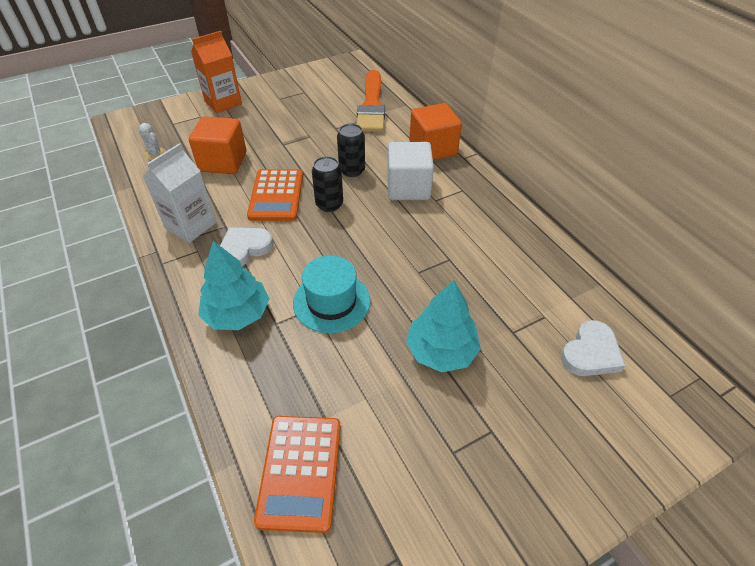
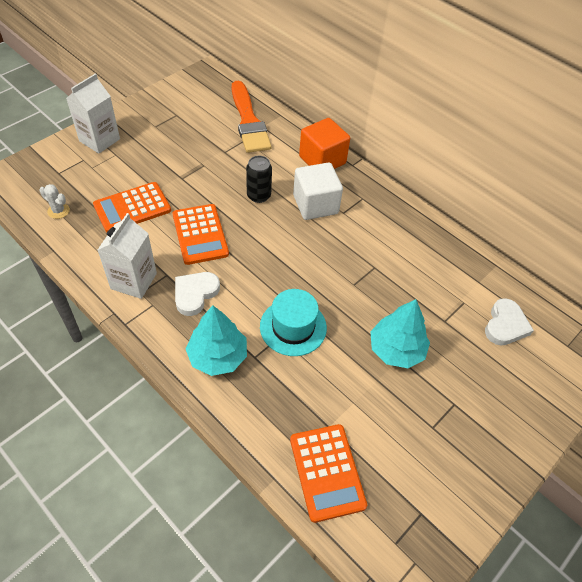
camera: 20 degrees left, 5 degrees up
(223, 103) = (99, 140): orange carton -> white carton
(223, 162) = (132, 208): orange cube -> orange calculator
(329, 204) = (252, 234): black can -> none

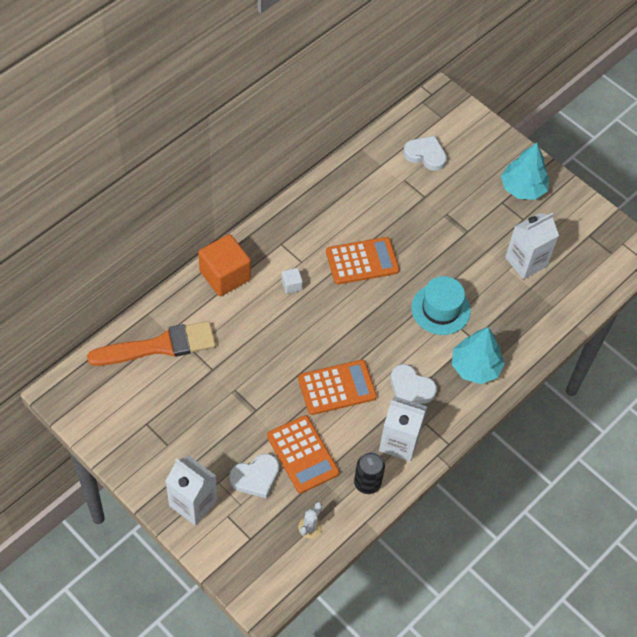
camera: 90 degrees left, 5 degrees up
(115, 177) = (255, 477): none -> white heart
(258, 195) = (280, 336): black can -> black can (367, 483)
(315, 204) = (291, 285): white cube -> white cube, size x0.45
(327, 472) = (567, 291): orange calculator -> orange calculator (362, 261)
(367, 424) = (526, 262): none -> white carton
(396, 349) = (456, 235): turquoise tree -> turquoise tree (523, 188)

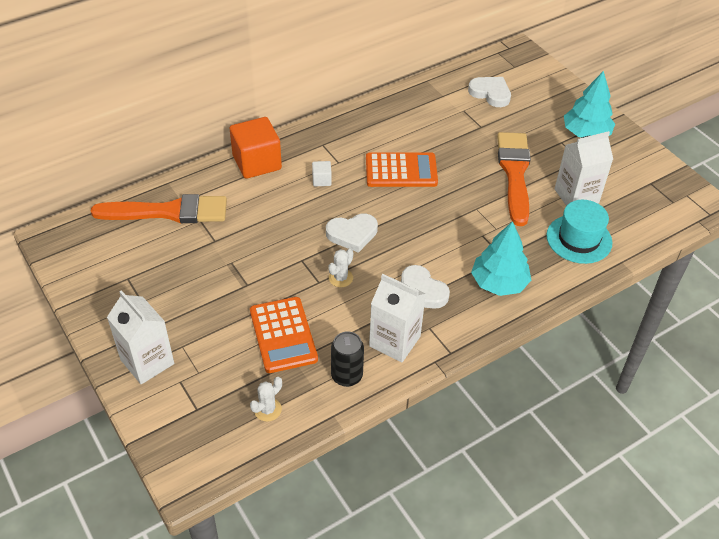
camera: 15 degrees right, 10 degrees down
(255, 477) = (224, 348): white heart -> white heart (352, 234)
(337, 388) = (340, 278): orange calculator -> white cactus
(440, 309) = (473, 224): turquoise hat -> turquoise hat (579, 239)
(466, 246) = (514, 173): none -> orange brush

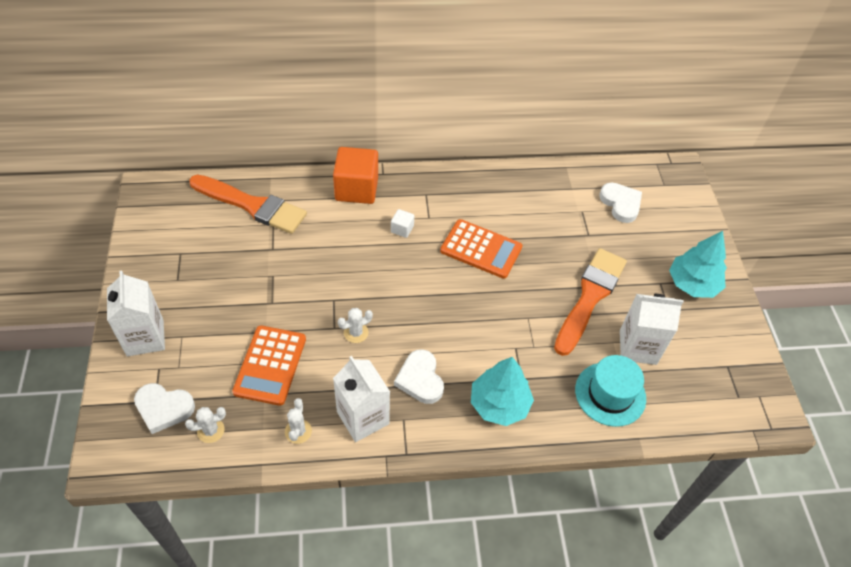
camera: 25 degrees right, 5 degrees up
(346, 376) = (298, 431): black can -> white cactus
(352, 234) = (394, 294): white heart -> white heart (164, 408)

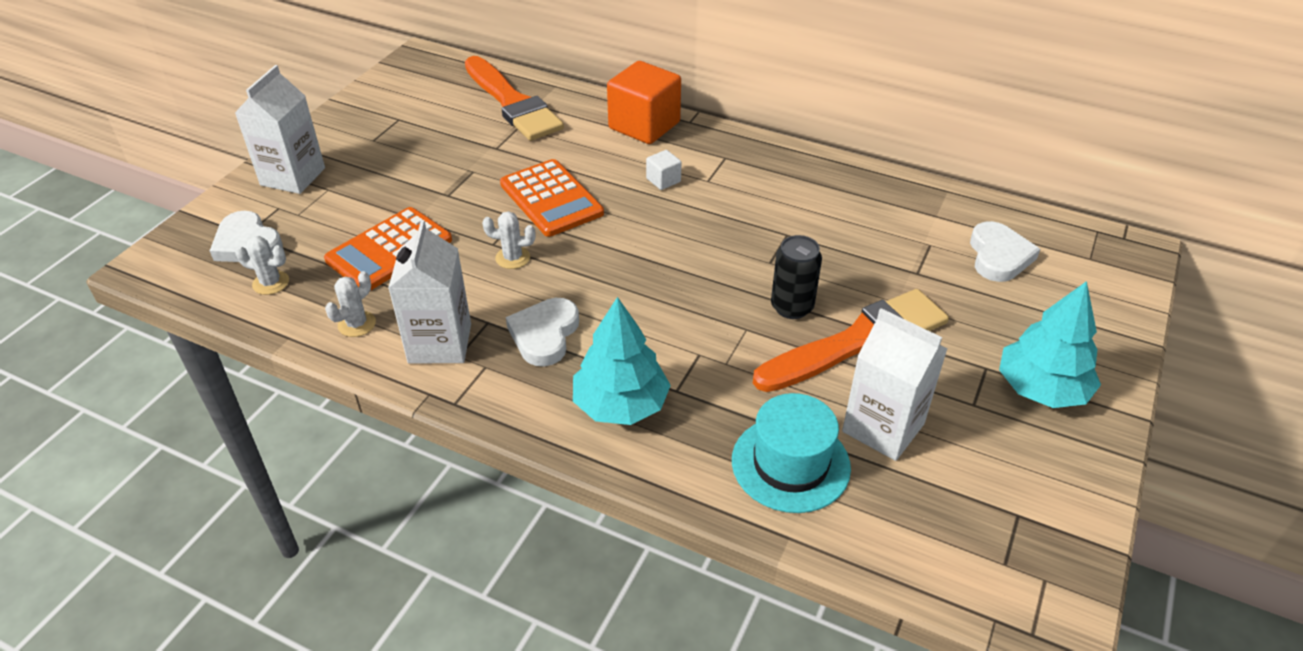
camera: 35 degrees right, 10 degrees down
(481, 249) = (747, 234): orange calculator -> orange calculator (551, 199)
(541, 290) = (792, 307): none -> black can

